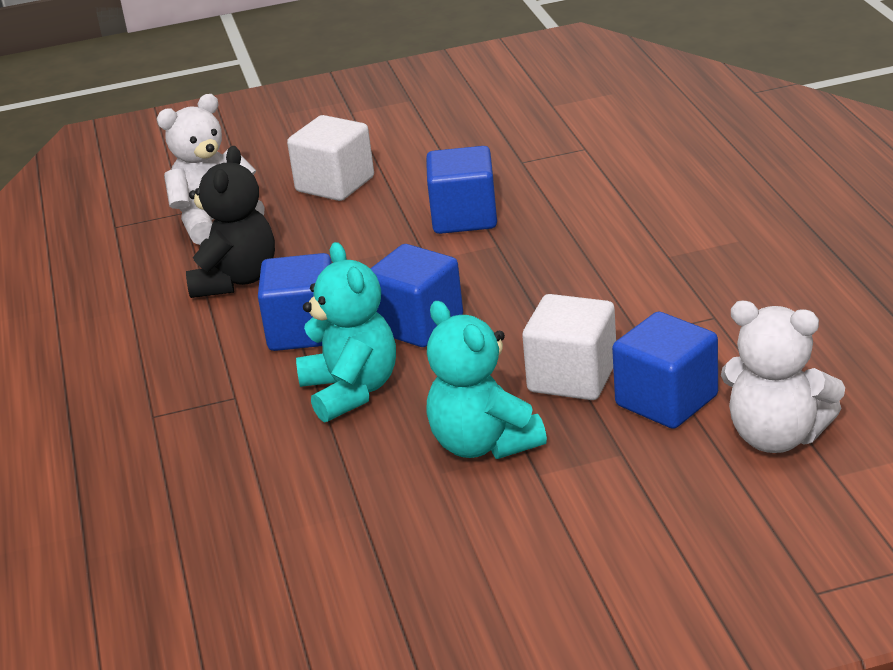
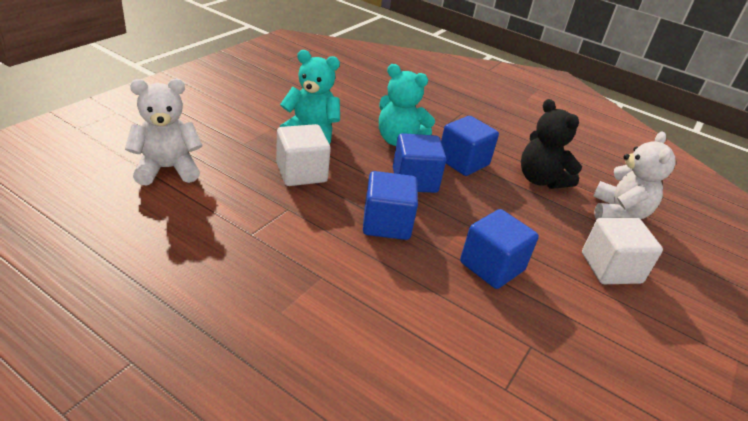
camera: 130 degrees right, 5 degrees up
(666, 401) = (240, 173): blue cube -> blue cube (386, 223)

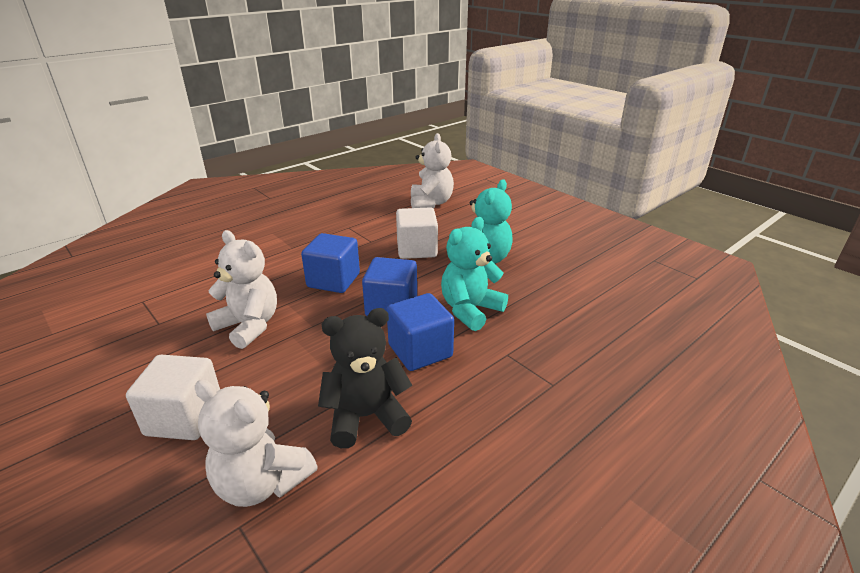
camera: 110 degrees right, 5 degrees down
(492, 266) = (249, 326): blue cube -> white teddy bear

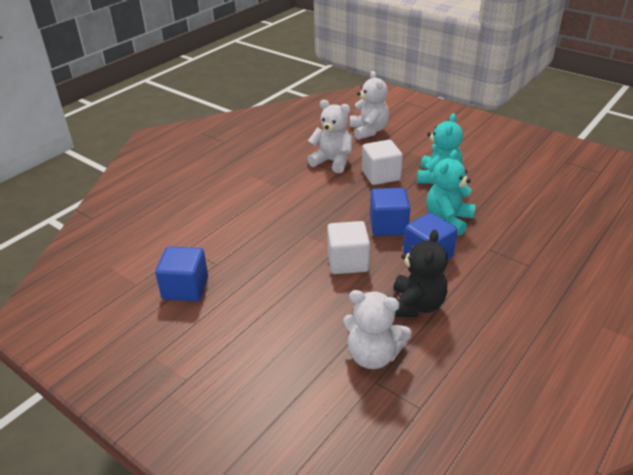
camera: 10 degrees left, 5 degrees up
(184, 417) = (290, 326): white cube -> white cube (347, 262)
(249, 326) = (289, 256): white teddy bear -> white teddy bear (332, 162)
(333, 280) = (330, 210): blue cube -> blue cube (185, 288)
(366, 417) = (416, 305): black teddy bear -> black teddy bear turned 135 degrees clockwise

